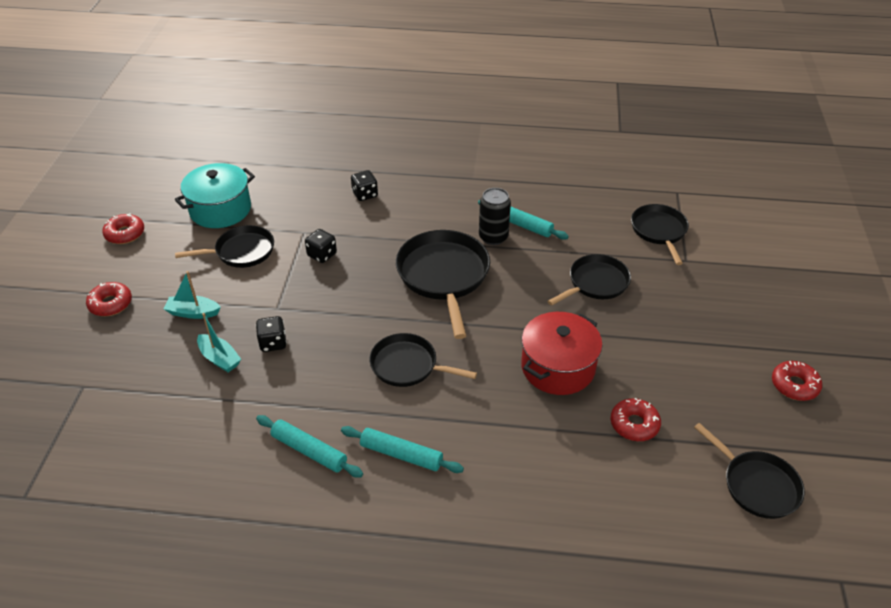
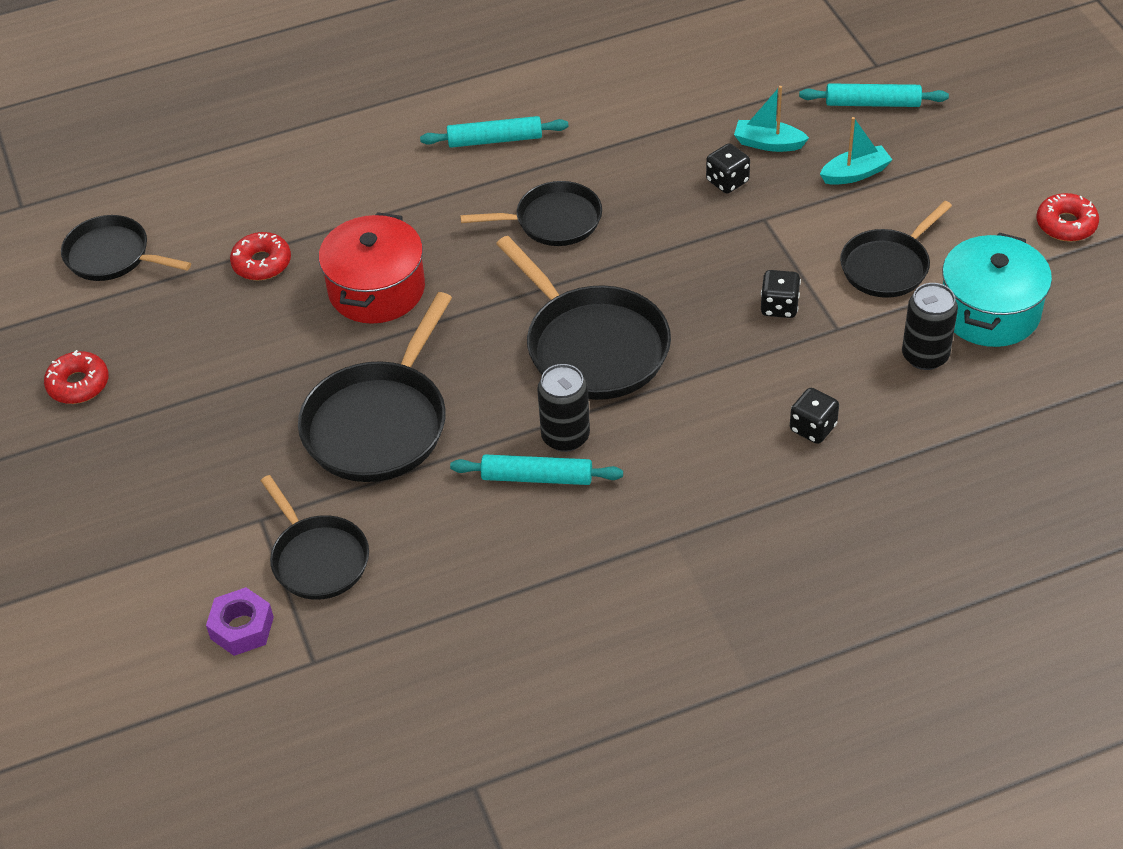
camera: 155 degrees right, 5 degrees up
(110, 304) = (960, 143): red donut -> none
(276, 203) = (925, 356): none -> black can
(309, 451) = (589, 107): turquoise rolling pin -> turquoise rolling pin (872, 103)
(595, 283) = (379, 423): black pan -> black pan, size x1.57
(710, 216) = (242, 628): none -> purple nut

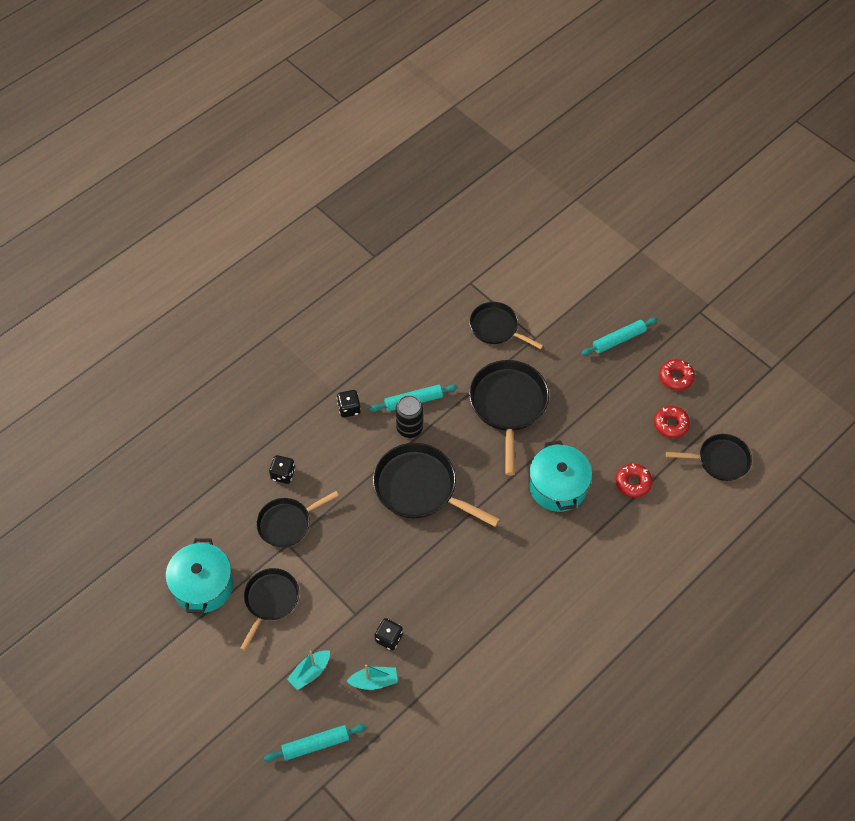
camera: 155 degrees right, 10 degrees up
(242, 628) = (511, 287): purple nut -> none
(376, 289) = (557, 486): red pot -> turquoise pot
(495, 140) = (550, 624): turquoise rolling pin -> turquoise rolling pin (618, 340)
(553, 221) = (482, 569): black pan -> black pan (287, 523)
(779, 307) = (325, 549): black dice -> black dice (349, 409)
(925, 356) = (234, 541): black can -> none
(1066, 224) = (168, 671): red donut -> red donut (670, 424)

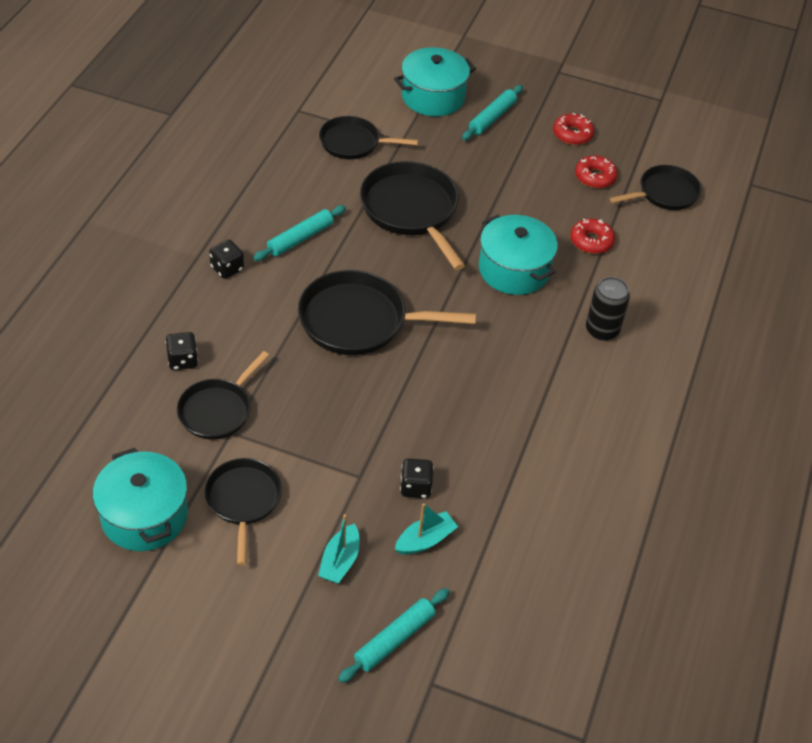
camera: 30 degrees left, 10 degrees down
(409, 428) = (311, 266): black can -> black can (602, 330)
(582, 304) = (433, 97): none -> turquoise pot

